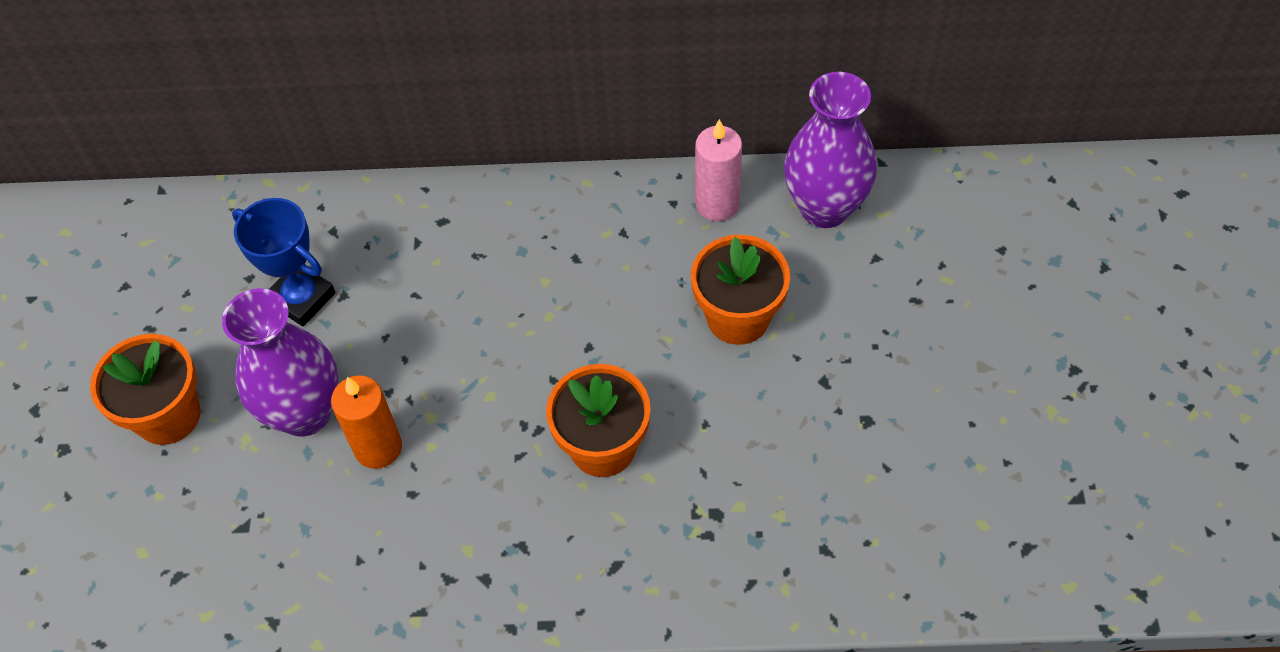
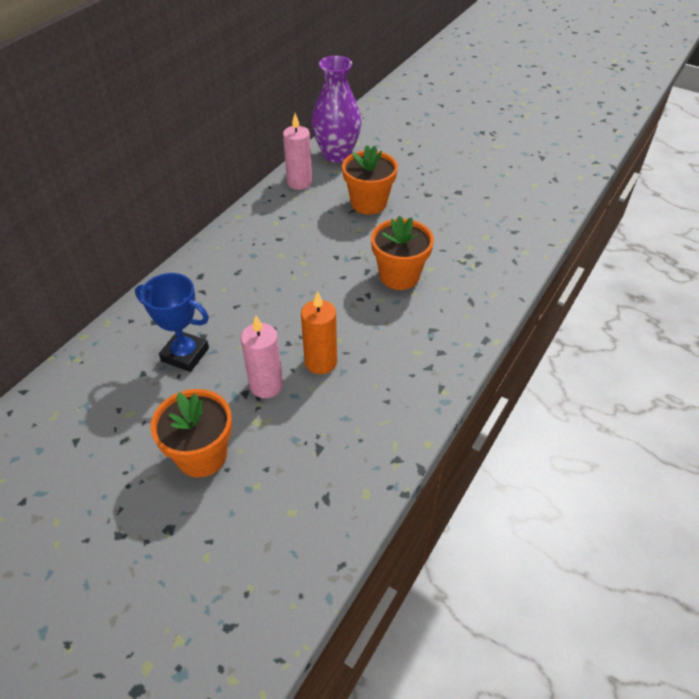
camera: 60 degrees left, 10 degrees down
(301, 298) = (185, 354): blue trophy -> blue trophy turned 45 degrees clockwise
(304, 413) = (266, 385): purple vase -> pink candle

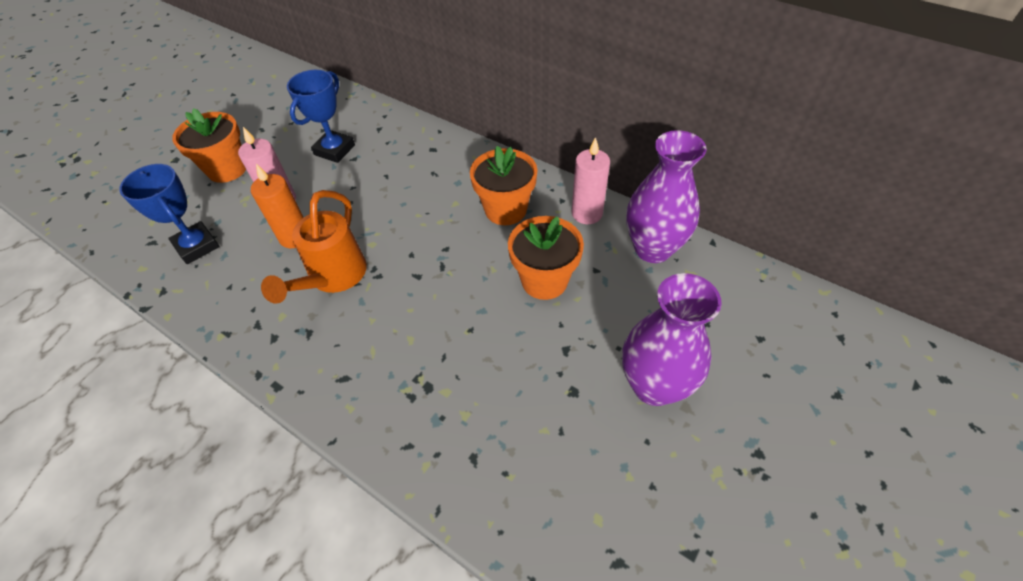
camera: 95 degrees right, 5 degrees up
(333, 447) = (197, 246): none -> blue trophy
(372, 323) = (333, 278): none -> orange watering can
(399, 276) = (402, 306): orange flower pot -> orange flower pot (505, 210)
(448, 161) = (654, 385): none -> purple vase

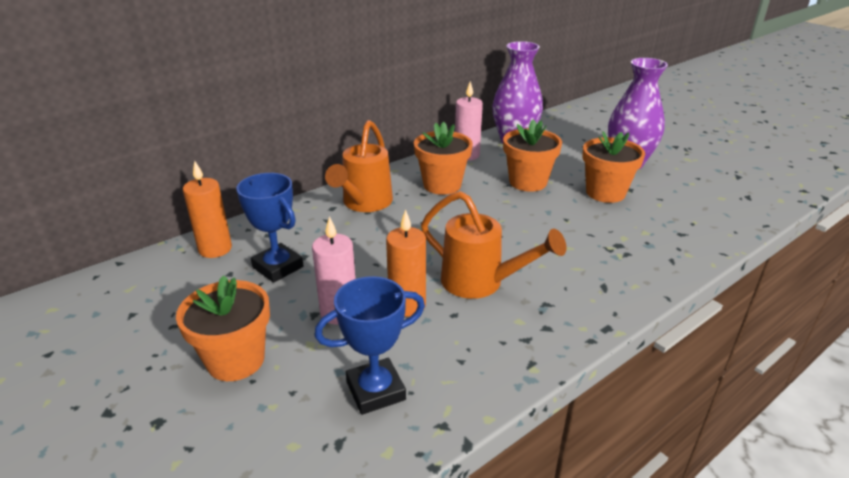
camera: 75 degrees left, 20 degrees down
(352, 111) = (215, 249): none -> orange candle
(446, 166) = (364, 203): none -> orange watering can
(550, 364) = (605, 193): none -> orange flower pot

